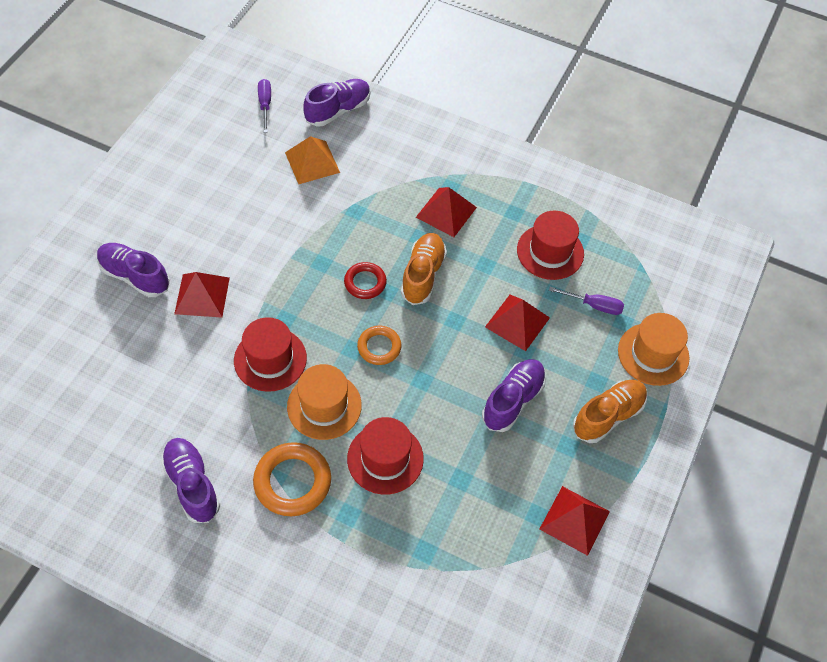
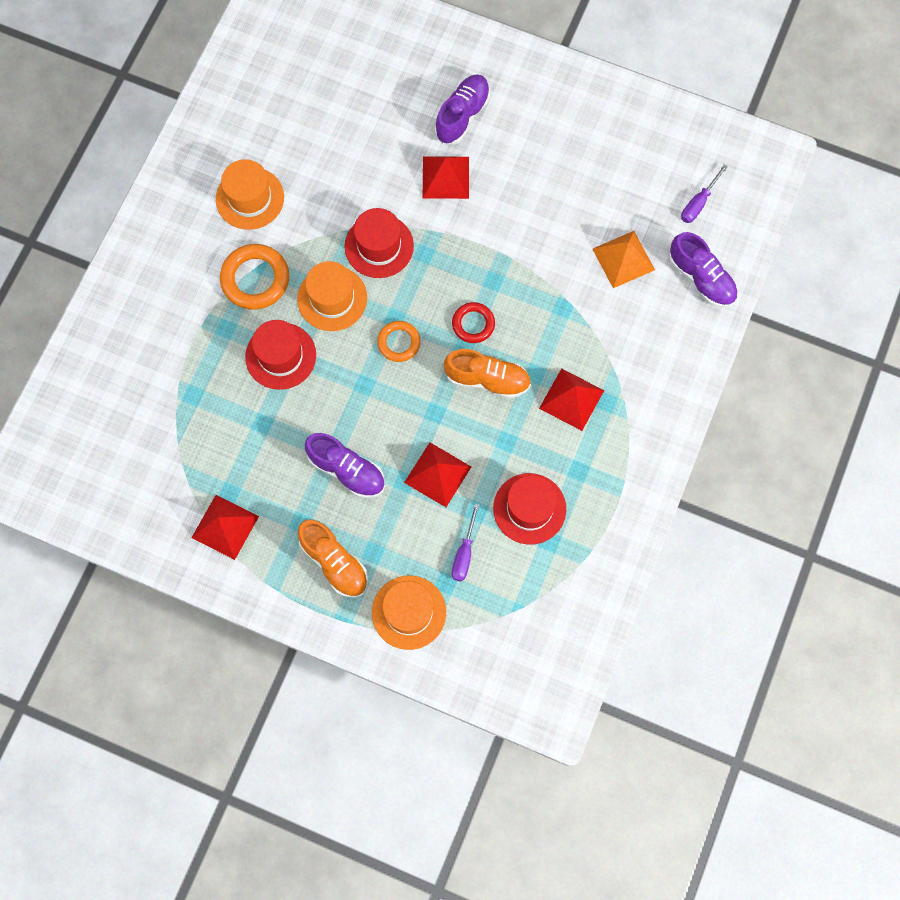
camera: 90 degrees right, 15 degrees up
(192, 485) = (250, 198): purple shoe -> orange hat
(265, 105) = (698, 203): purple screwdriver -> purple screwdriver turned 135 degrees clockwise

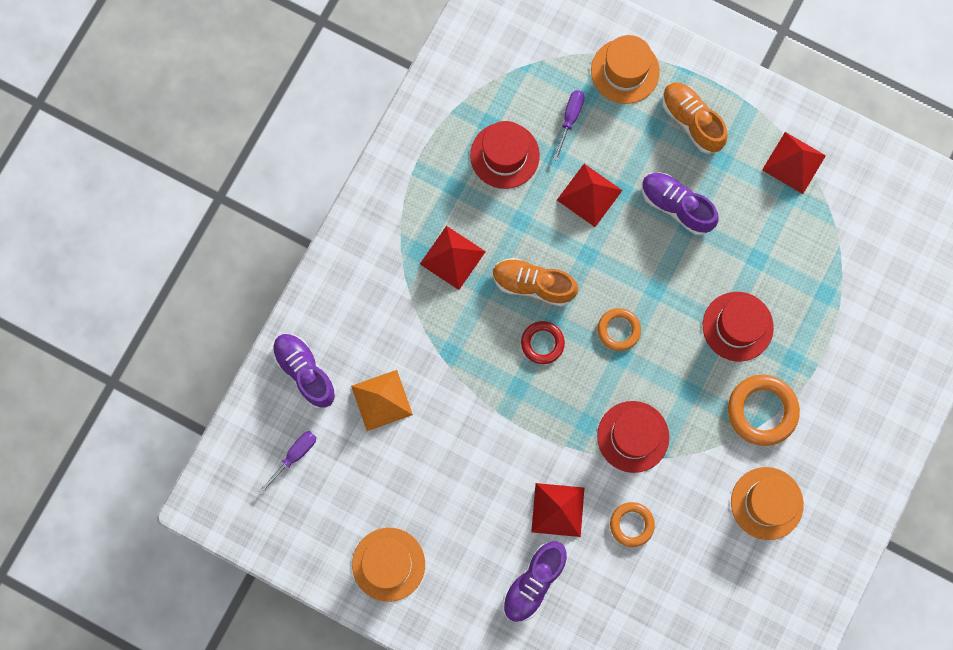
camera: 175 degrees left, 5 degrees up
(332, 298) = (684, 383): orange hat -> orange hat (388, 564)
(376, 170) = (631, 524): none -> orange ring

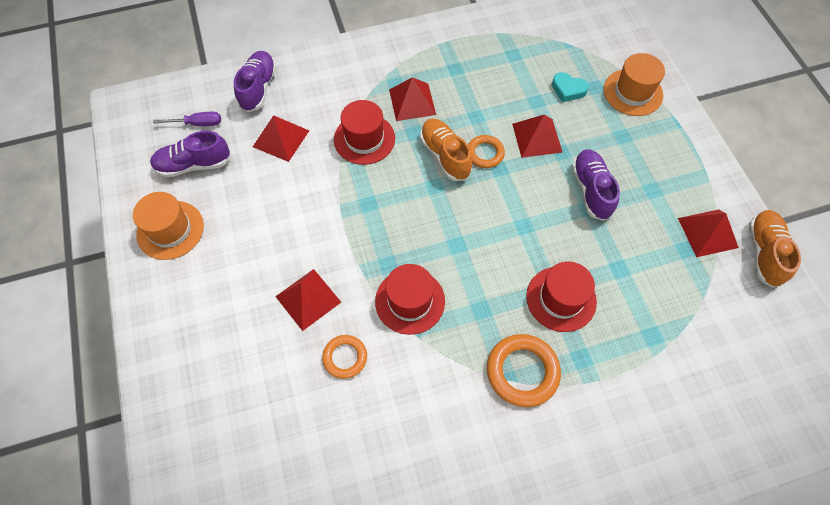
camera: 45 degrees right, 15 degrees down
(381, 400) = (281, 138): orange pyramid -> red pyramid
(504, 155) = (505, 77): red hat -> red hat (364, 139)
(534, 582) = (239, 329): purple shoe -> purple shoe (194, 165)
(542, 343) = (413, 192): red ring -> none
(570, 119) = (568, 90): purple screwdriver -> turquoise heart
(618, 330) = (472, 228): orange ring -> orange ring (485, 153)
(691, 121) = (652, 152): orange shoe -> orange shoe (763, 253)
(766, 503) = (458, 441): orange hat -> none

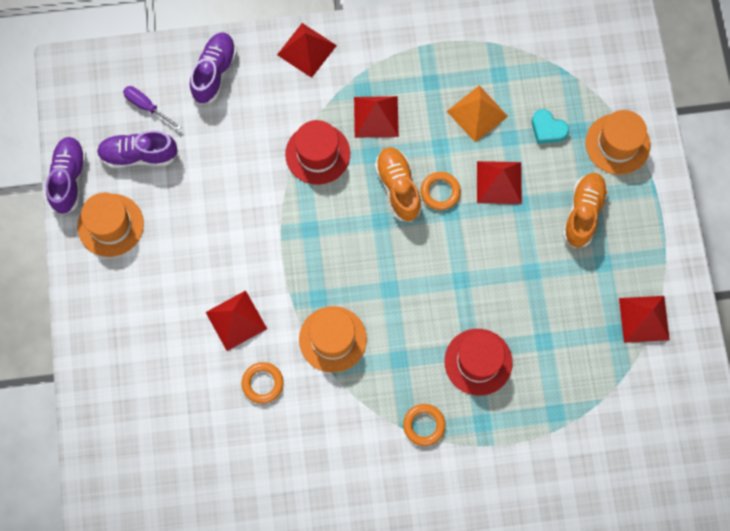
camera: 10 degrees right, 10 degrees up
(198, 123) = (146, 106): purple screwdriver -> purple screwdriver turned 150 degrees counterclockwise
(281, 138) = (231, 139): red pyramid -> red pyramid (306, 50)
(410, 301) = (332, 339): red hat -> orange hat
(502, 87) = (477, 113): none -> orange pyramid
(522, 371) = (424, 425): orange ring -> orange ring, size x0.62
(591, 190) = (539, 252): purple shoe -> purple shoe (69, 179)
(763, 253) = (693, 349): orange shoe -> orange shoe (583, 213)

